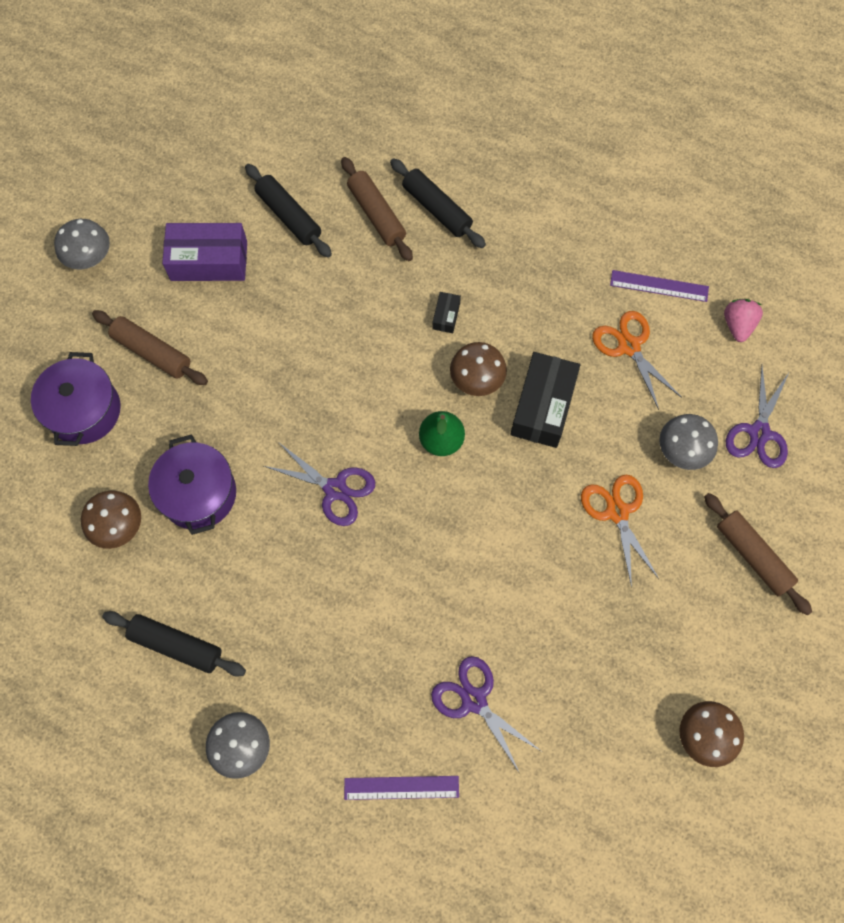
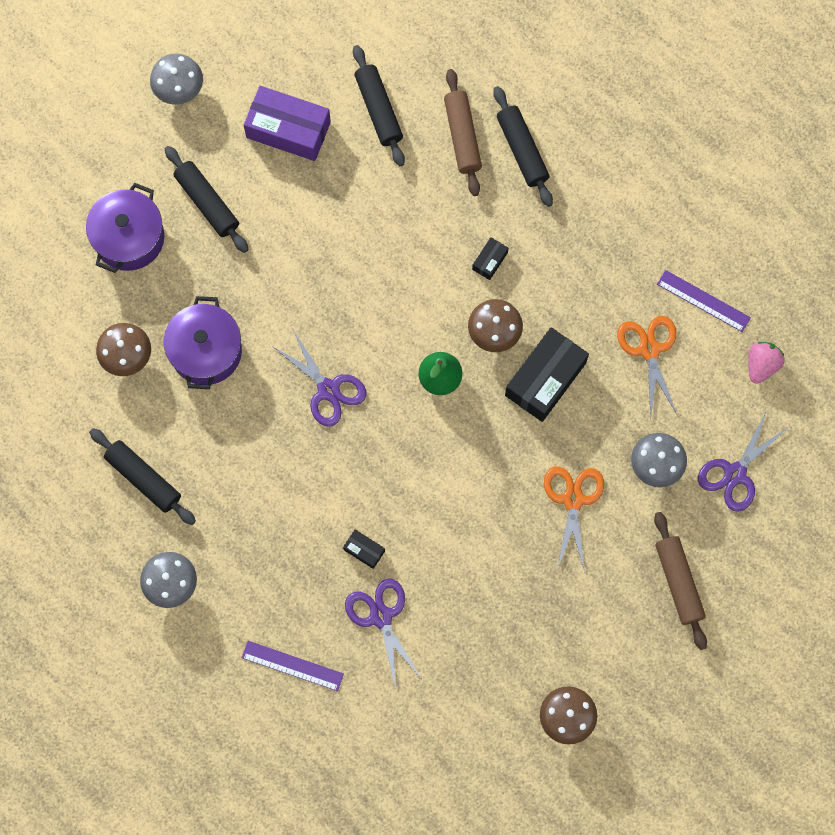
camera: 20 degrees right, 5 degrees up
(152, 352) = (207, 203): brown rolling pin -> black rolling pin
(431, 637) = (364, 550): none -> black box

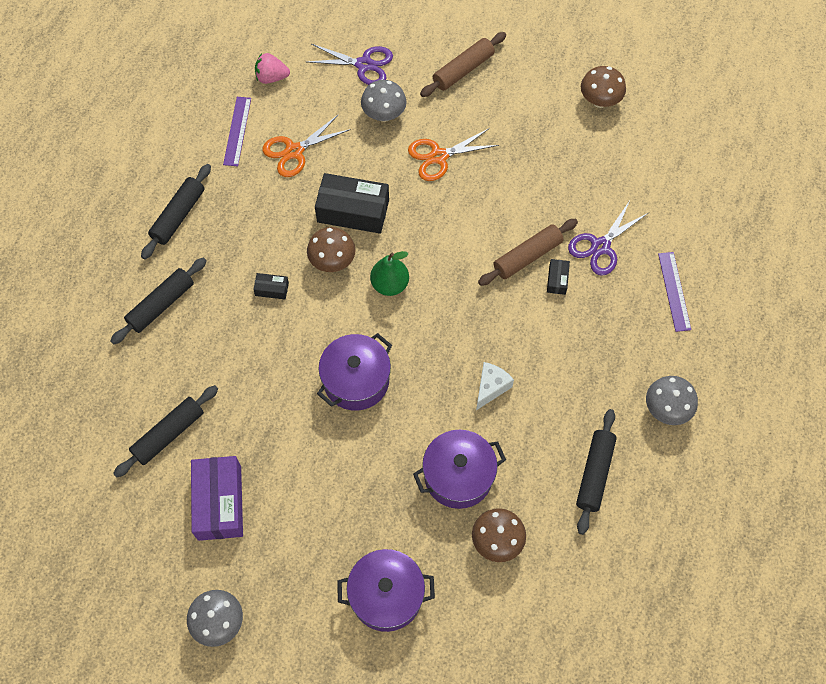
camera: 115 degrees left, 10 degrees down
(207, 203) = (321, 541): black rolling pin -> black rolling pin (178, 216)
(279, 424) = (491, 387): none -> white cheese
(328, 389) = (442, 363): purple scissors -> none
(350, 300) = (356, 380): none -> purple pot
(462, 136) = (167, 355): brown rolling pin -> brown rolling pin (527, 256)

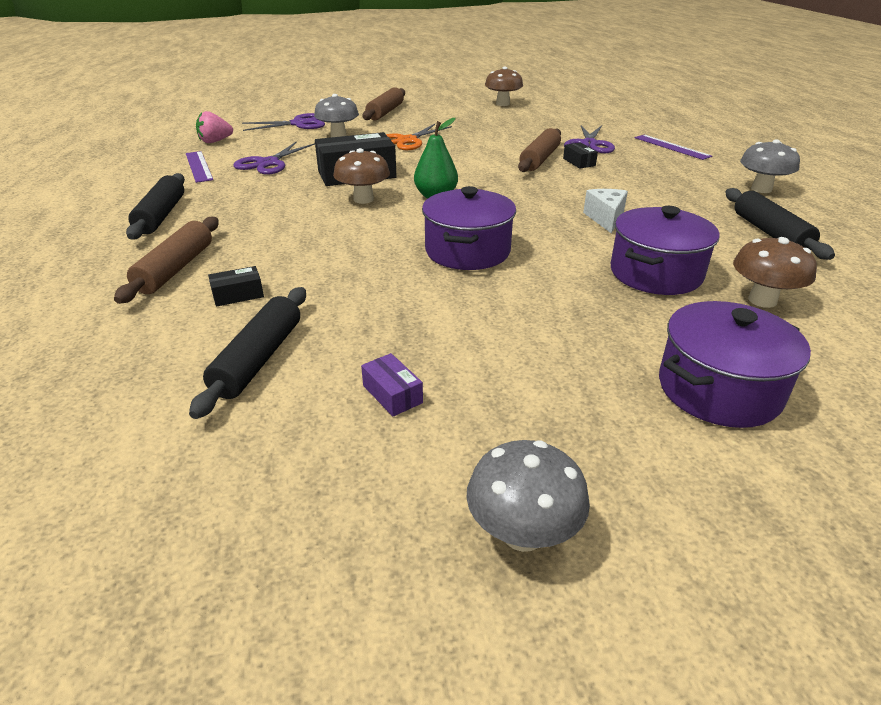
camera: 30 degrees left, 30 degrees down
(161, 305) = (176, 269): black rolling pin -> brown rolling pin
(219, 502) = (392, 394): purple box -> purple box, size x0.46
(272, 289) = (311, 227): black box -> black box (238, 295)
(294, 151) = (268, 163): orange scissors -> purple scissors

